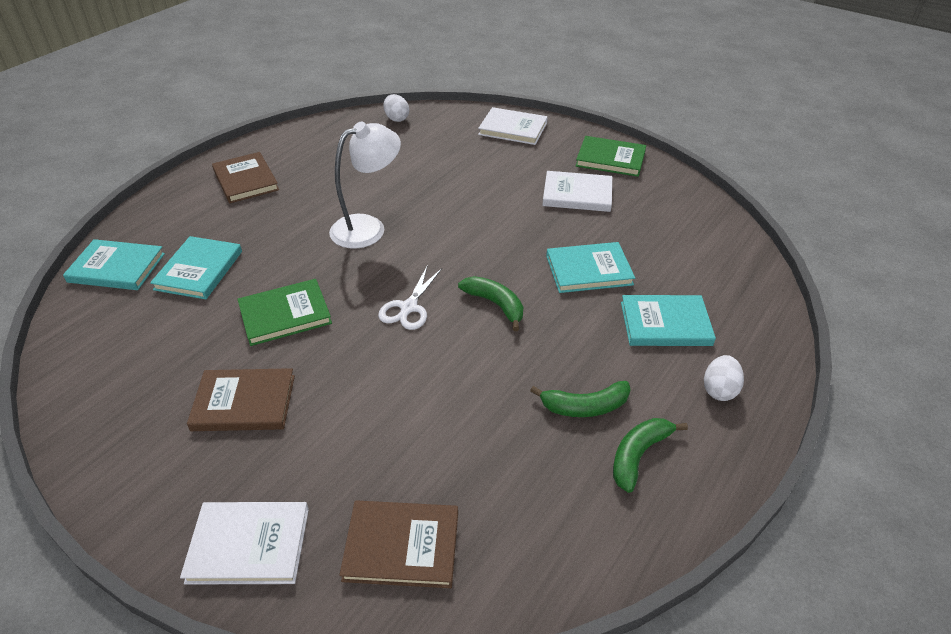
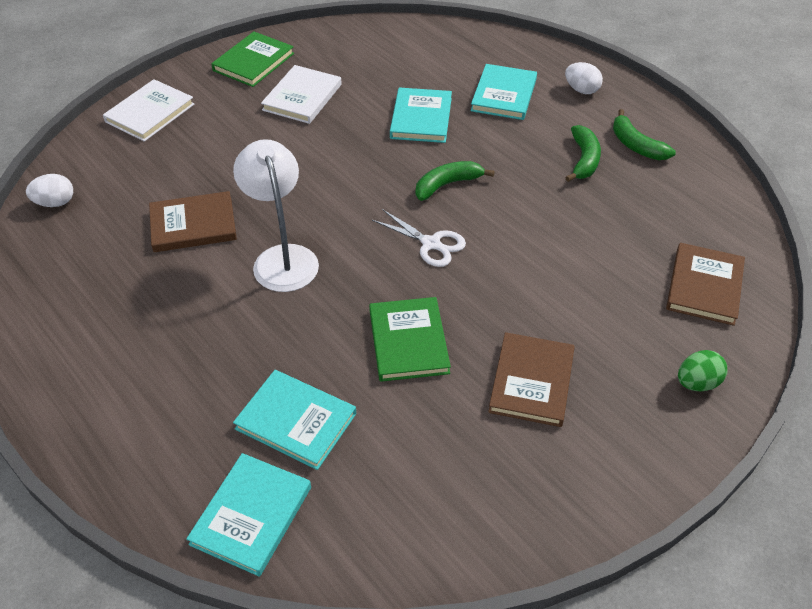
camera: 75 degrees left, 5 degrees up
(246, 180) = (112, 368): brown book -> brown book (193, 225)
(249, 545) = (697, 383): white book -> green egg

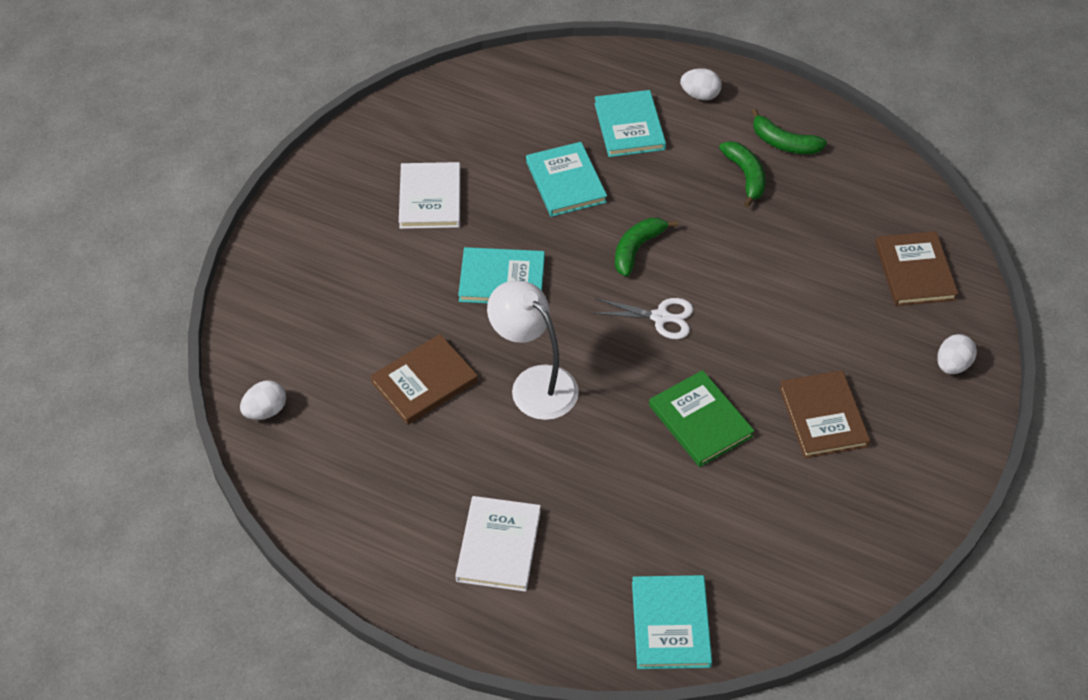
camera: 25 degrees left, 5 degrees up
(150, 113) = (283, 273): white book -> white book (499, 546)
(253, 62) = (348, 172): green book -> none
(296, 421) = (652, 531): turquoise book -> turquoise book (502, 279)
(697, 383) = (952, 365): green egg -> white egg

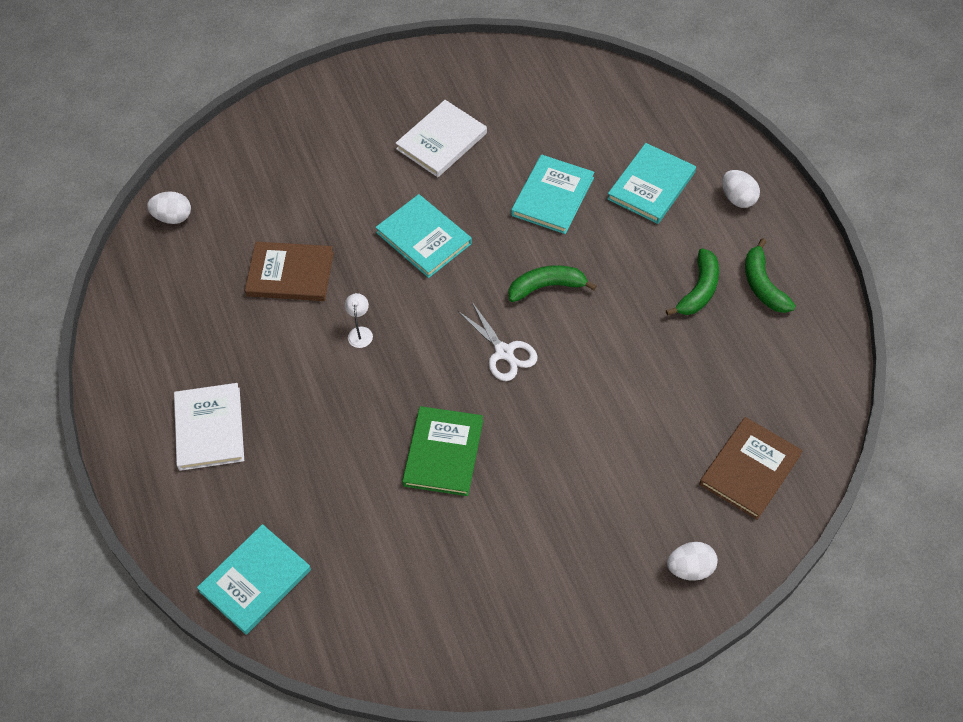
camera: 45 degrees right, 5 degrees up
(499, 546) = (209, 428): white book -> white book turned 60 degrees counterclockwise
(534, 383) = (360, 332): white lamp -> white lamp, size x0.40
(823, 416) = (538, 524): brown book -> none

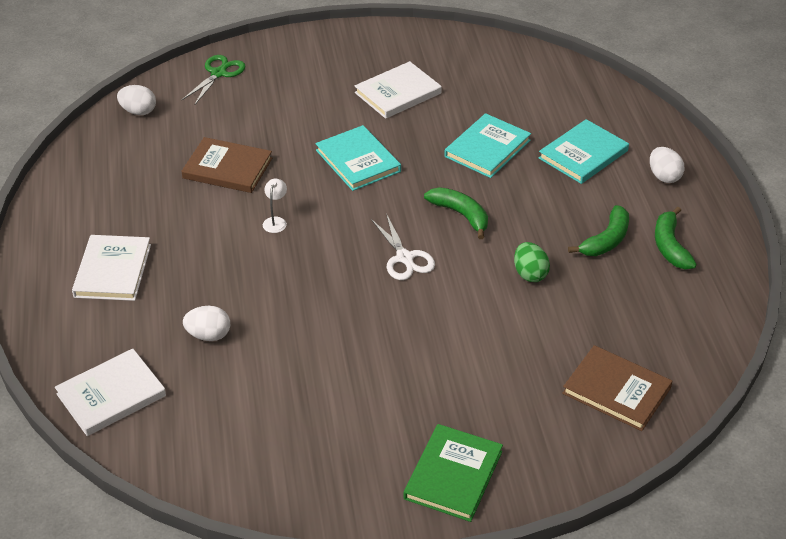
camera: 10 degrees right, 15 degrees down
(244, 150) = (218, 73): none -> green scissors
(255, 580) = (111, 395): turquoise book -> white book
(443, 453) = (322, 326): green book -> green book (453, 475)
(546, 287) = (460, 215): green banana -> green banana turned 45 degrees clockwise
(633, 347) = (530, 274): none -> green egg
(690, 568) = (533, 461): white egg -> white egg (208, 335)
(750, 470) = (616, 391): brown book -> brown book turned 75 degrees clockwise

